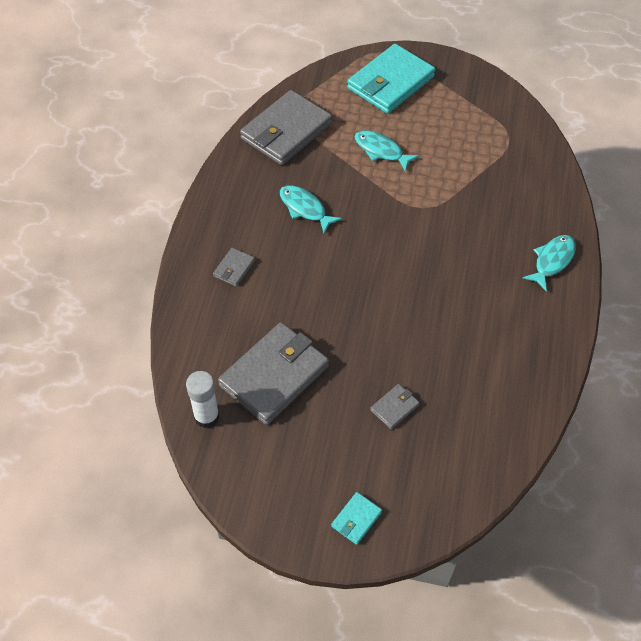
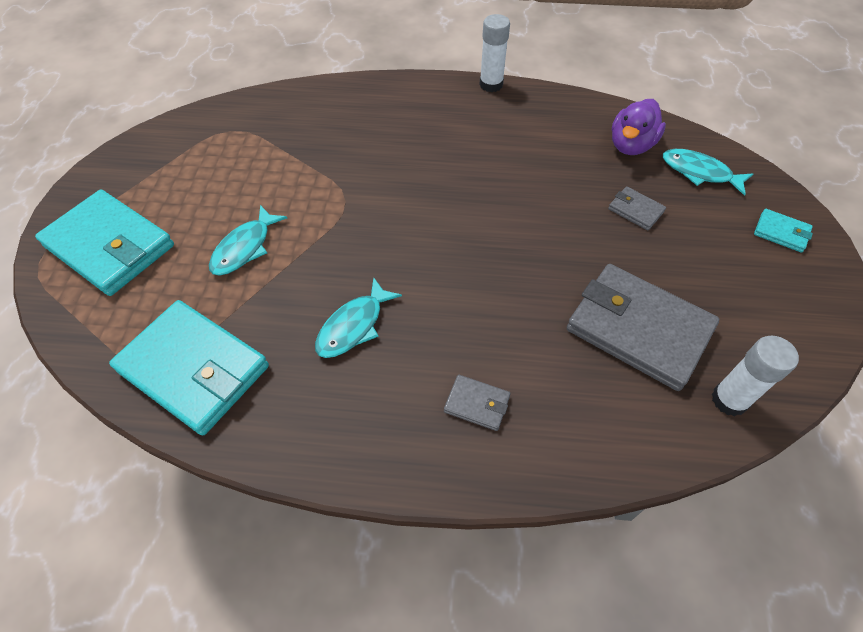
camera: 95 degrees left, 0 degrees up
(286, 131) = (194, 369): grey wallet -> turquoise wallet
(480, 427) = (631, 145): none -> purple duck
(552, 261) = (412, 98): turquoise fish -> turquoise fish (699, 172)
(574, 326) = (491, 85): none -> white glue stick

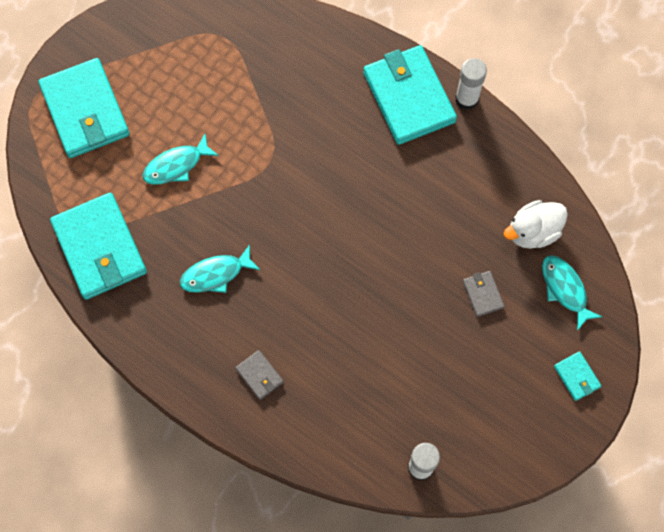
camera: 30 degrees right, 15 degrees up
(441, 103) = (409, 97): none -> turquoise wallet
(631, 145) = (532, 232): purple duck -> white duck
(638, 329) = (403, 387): grey wallet -> none

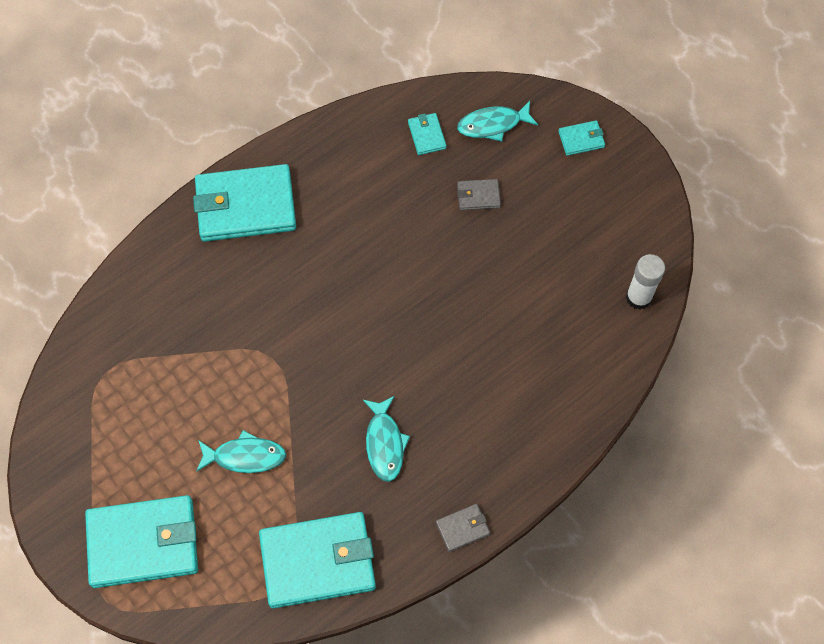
camera: 75 degrees left, 5 degrees down
(176, 165) = (245, 456): turquoise fish -> turquoise fish turned 75 degrees counterclockwise
(259, 375) = (508, 425): grey wallet -> grey wallet (462, 528)
(466, 99) = (266, 154): white glue stick -> none
(532, 232) = (427, 135): white duck -> turquoise wallet

